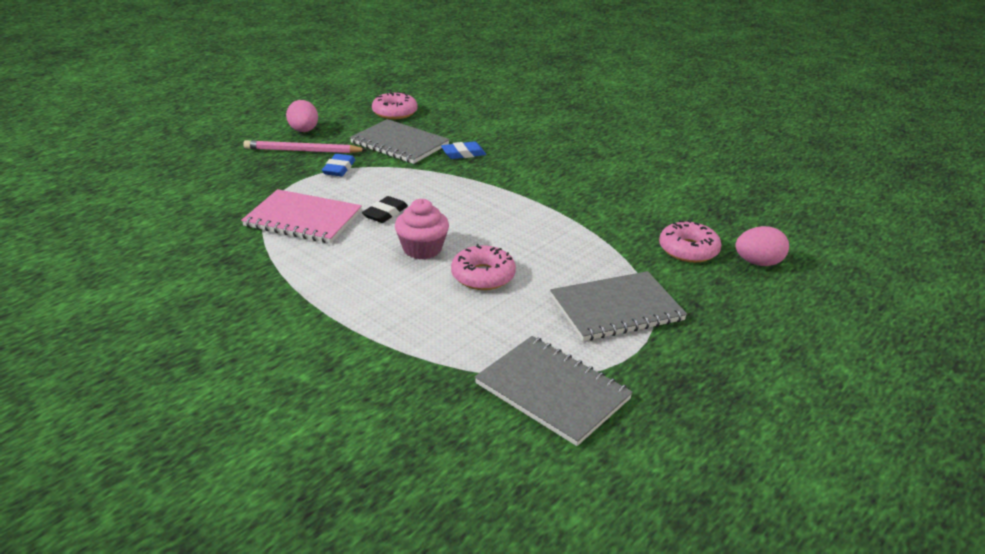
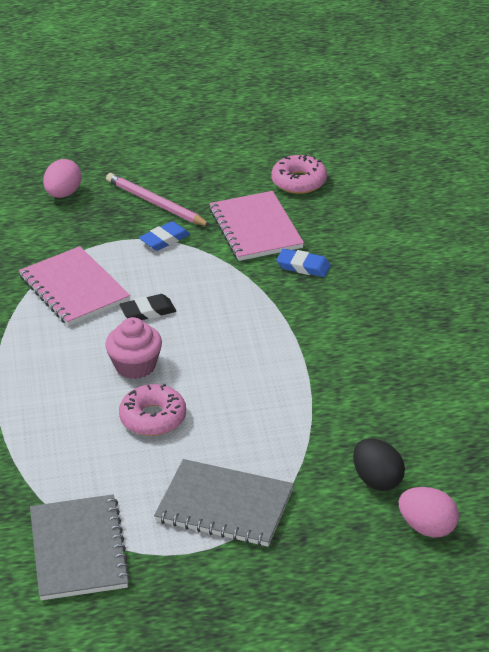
camera: 40 degrees right, 5 degrees up
(304, 131) = (183, 176): pink egg -> pink egg (63, 194)
(400, 144) = (255, 228): grey notebook -> pink notebook
(688, 250) = (377, 480): pink donut -> black egg

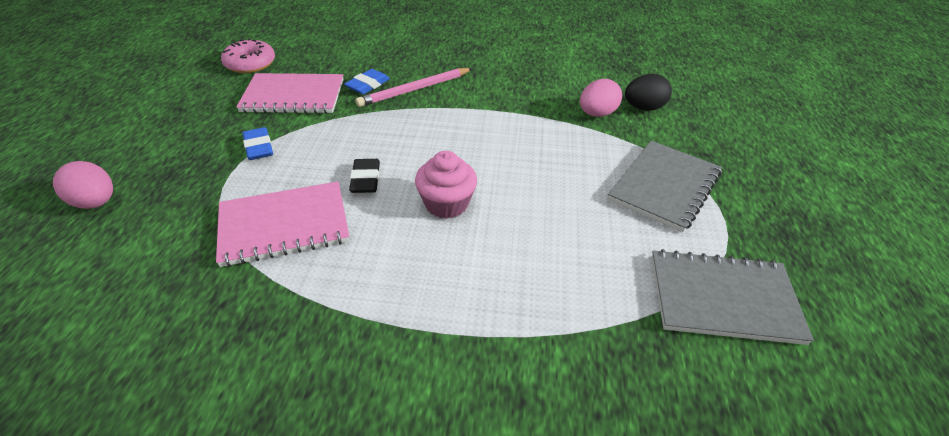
camera: 75 degrees left, 5 degrees up
(153, 418) = (532, 207): pink donut -> none
(155, 204) = (193, 142): pink pencil -> pink pencil (415, 90)
(427, 528) = (696, 99): pink egg -> pink egg (597, 114)

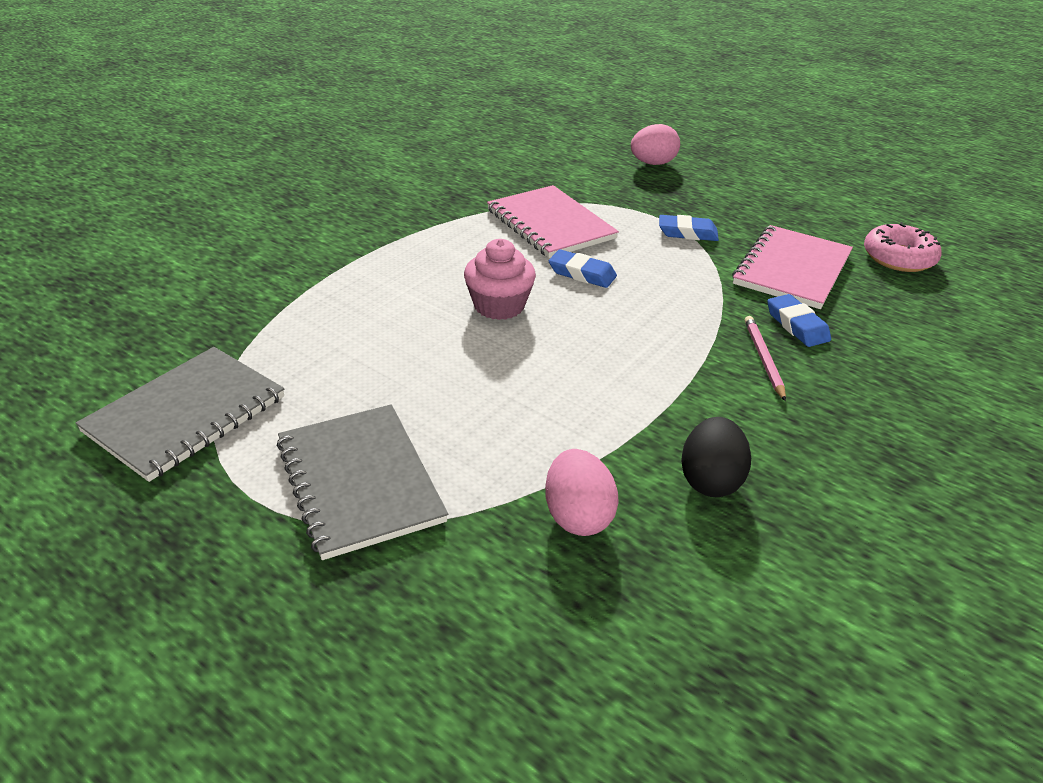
camera: 120 degrees right, 5 degrees down
(284, 225) = (550, 224): pink notebook -> pink notebook turned 45 degrees counterclockwise
(365, 179) = (582, 273): black eraser -> blue eraser
(415, 90) = (763, 359): pink pencil -> pink pencil, size x0.64
(643, 108) = (553, 593): black egg -> black egg (710, 480)

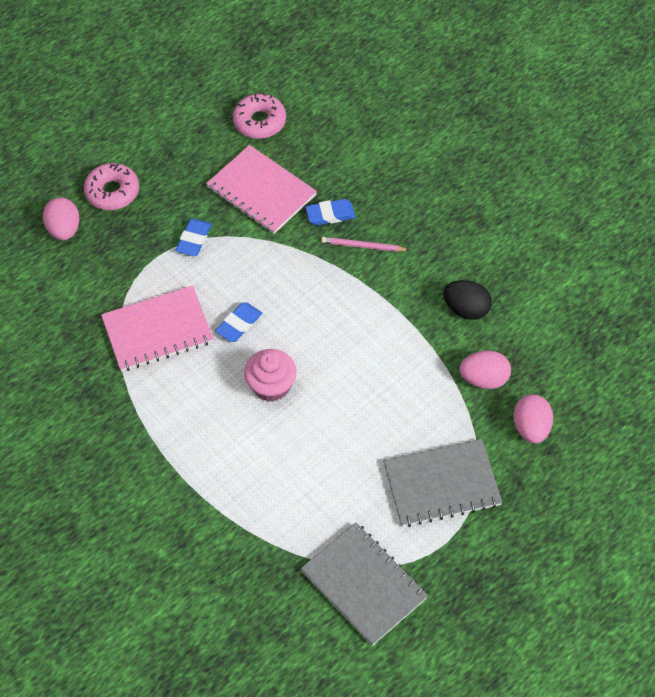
camera: 75 degrees left, 20 degrees up
(492, 593) = (531, 428): none -> pink egg
(718, 182) = (112, 192): none -> pink donut

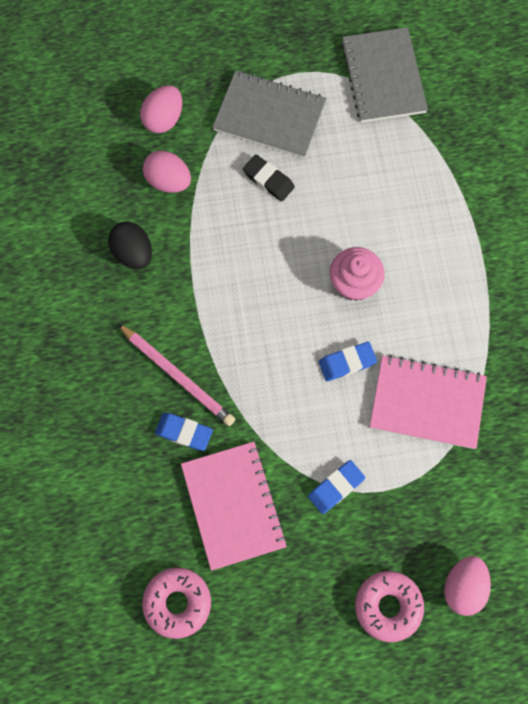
camera: 150 degrees left, 15 degrees up
(363, 246) = (177, 375): pink pencil -> pink pencil, size x1.55
(401, 428) = (268, 180): none -> black eraser

